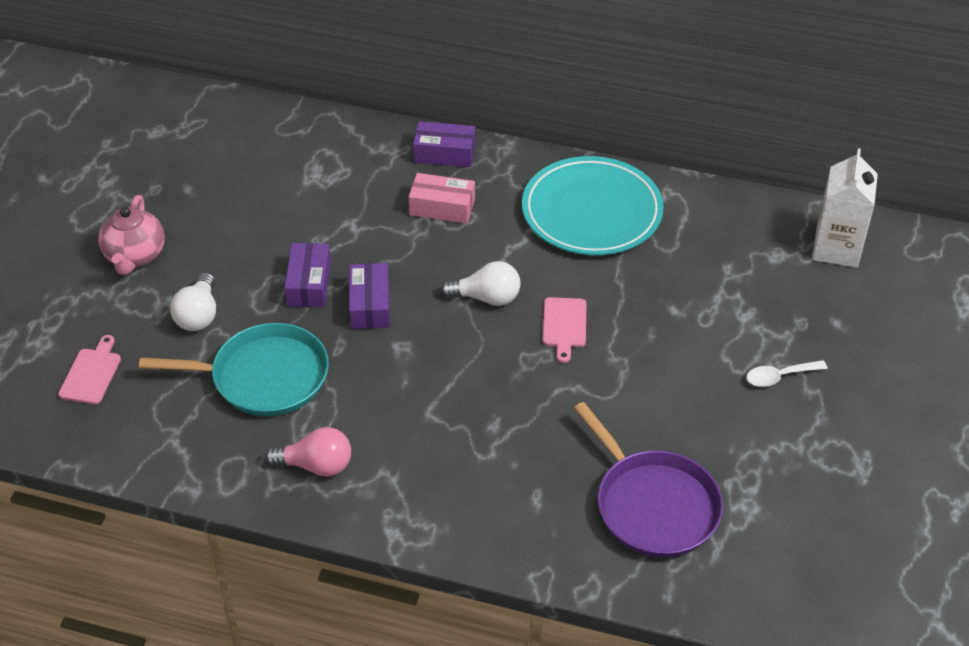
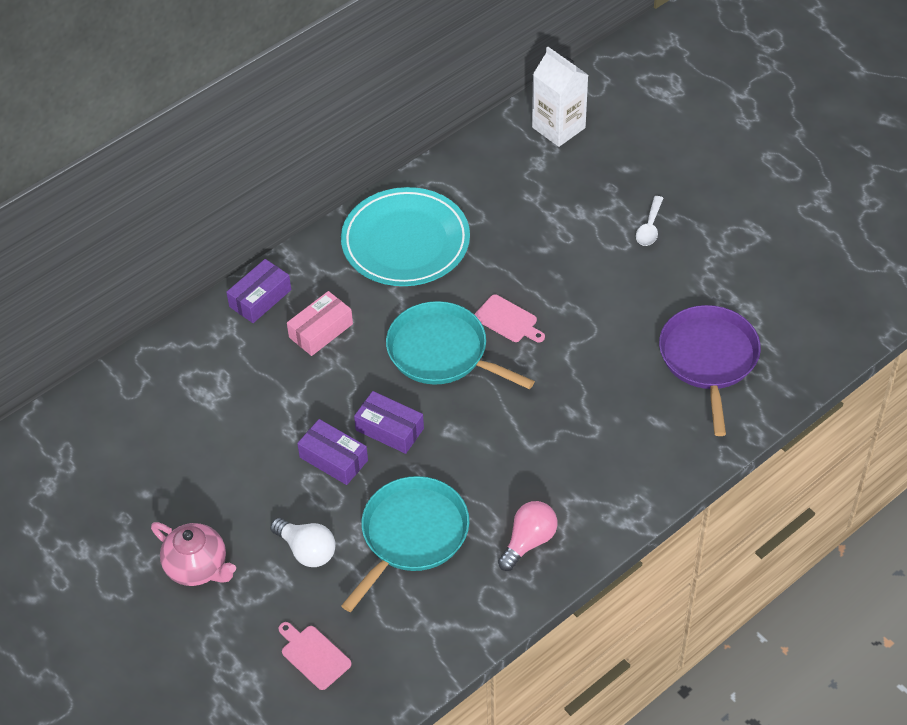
camera: 55 degrees left, 5 degrees up
(486, 298) = (442, 352): white light bulb -> turquoise pan
(653, 505) = (709, 359): purple pan -> purple pan turned 90 degrees counterclockwise

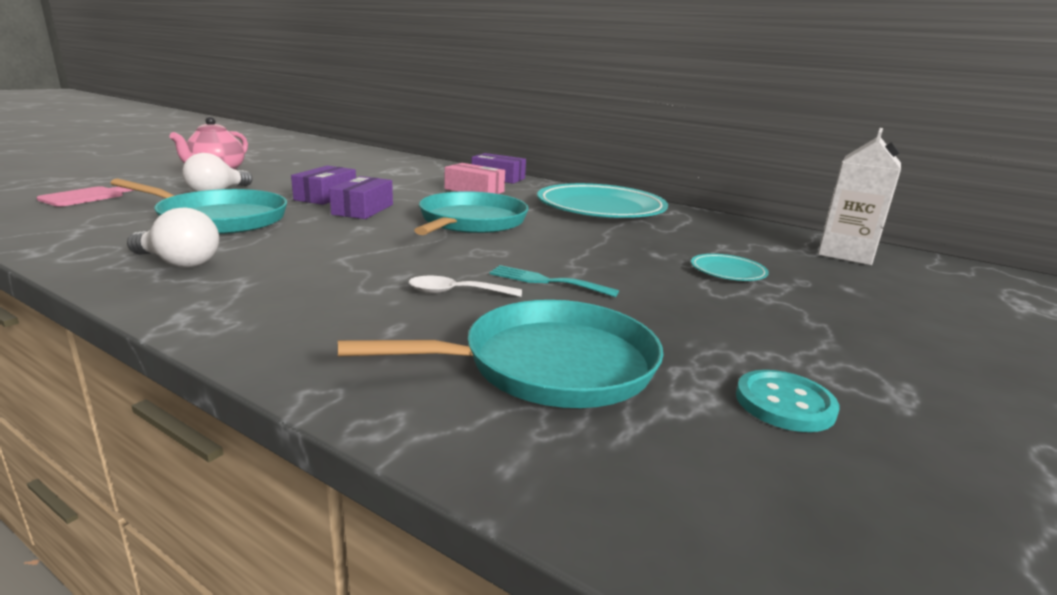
camera: 70 degrees right, 30 degrees down
(508, 320) = (533, 243): pink cutting board -> none
(528, 541) = (179, 263): pink light bulb -> white light bulb
(586, 221) = (728, 271): none -> turquoise plate
(592, 332) = (546, 281): none -> turquoise fork
(649, 227) = (771, 306): white spoon -> white spoon (457, 292)
(709, 359) = (549, 365): purple pan -> turquoise pan
(756, 279) = (784, 403): none -> turquoise button

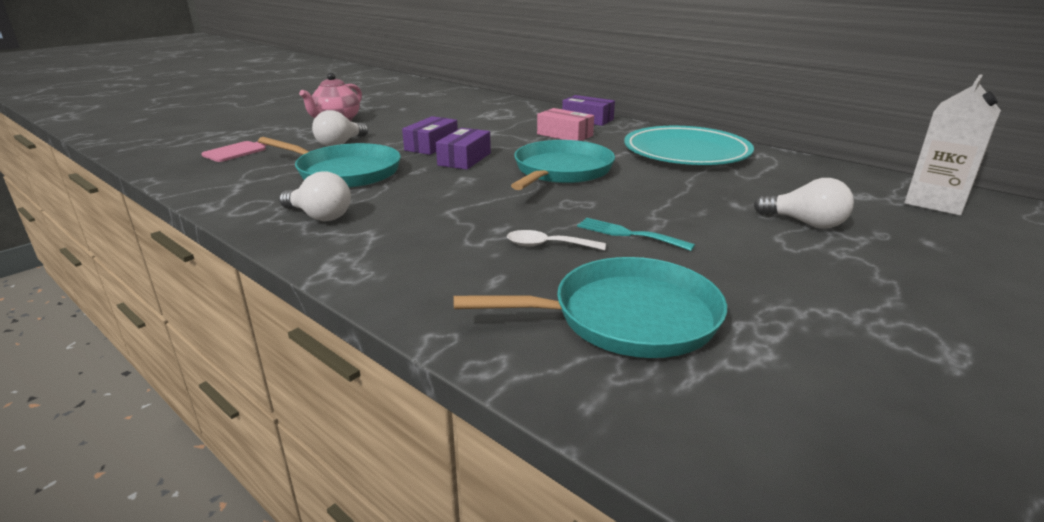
camera: 10 degrees right, 5 degrees up
(728, 271) = (805, 223): turquoise plate -> white light bulb
(784, 403) = (836, 360): turquoise button -> none

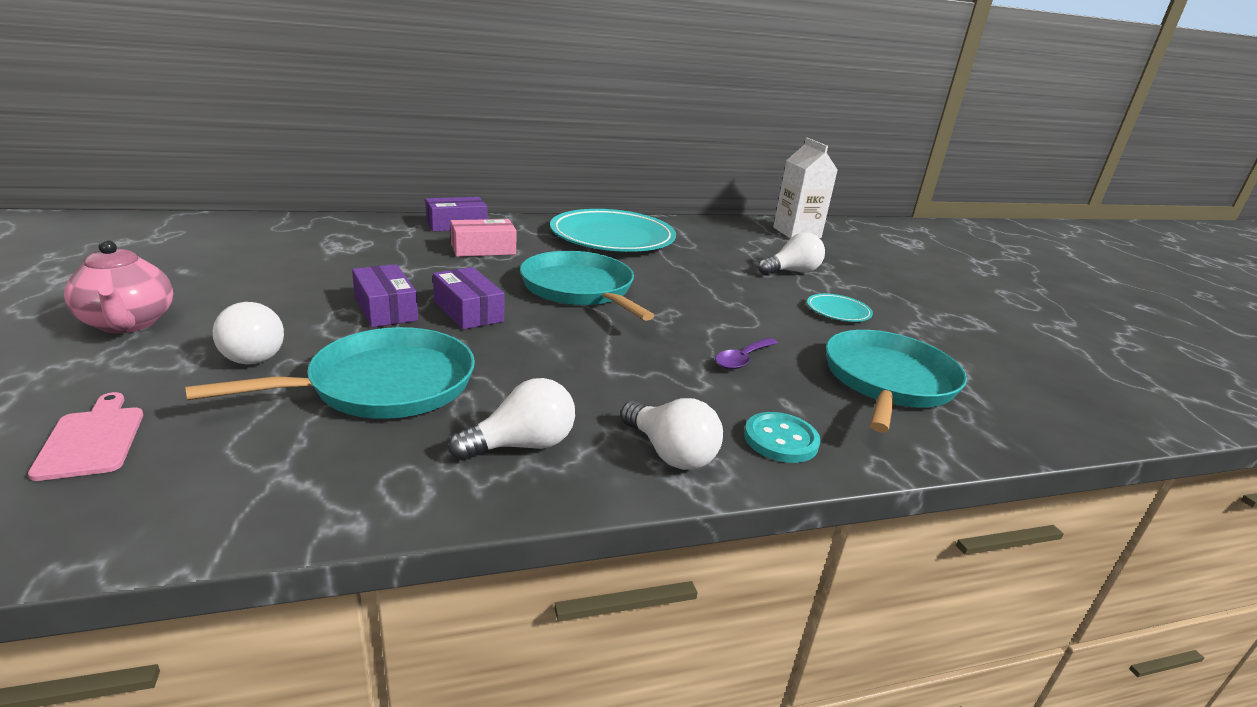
camera: 60 degrees left, 0 degrees up
(359, 255) = (670, 453): none -> white light bulb
(428, 288) = (780, 440): none -> turquoise button
(548, 245) = (743, 359): white spoon -> purple spoon
(628, 234) = (752, 324): turquoise fork -> none
(755, 263) = (838, 311): none -> turquoise plate

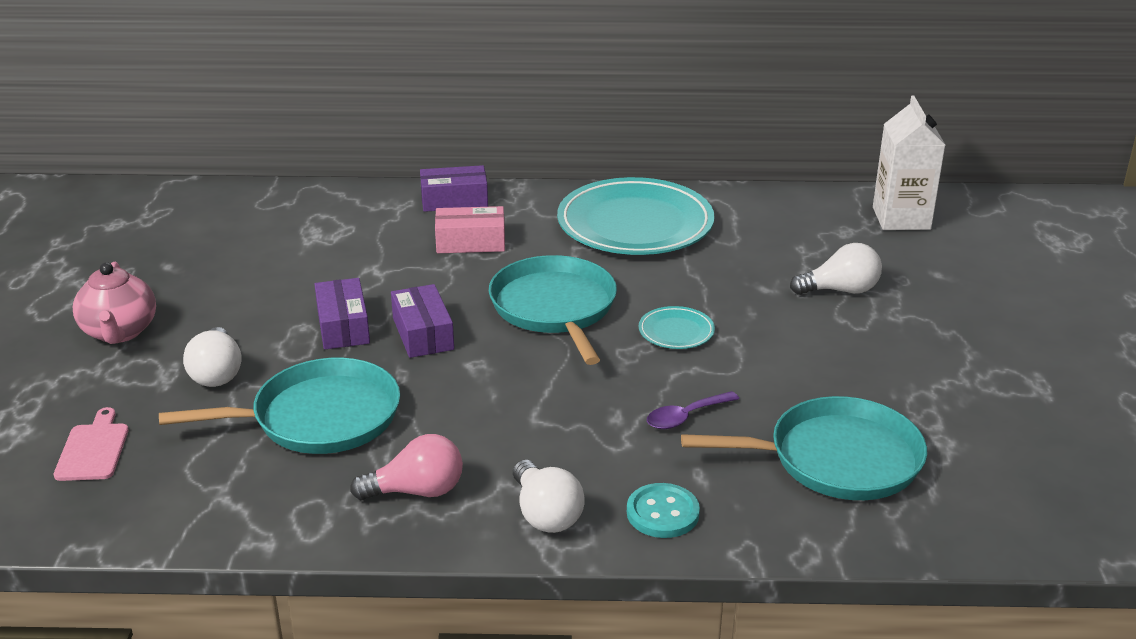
camera: 20 degrees right, 5 degrees up
(522, 445) = (417, 491): white light bulb -> pink light bulb
(838, 311) = (854, 357): turquoise plate -> turquoise plate (676, 331)
(888, 381) = (836, 459): turquoise pan -> turquoise pan turned 45 degrees clockwise

